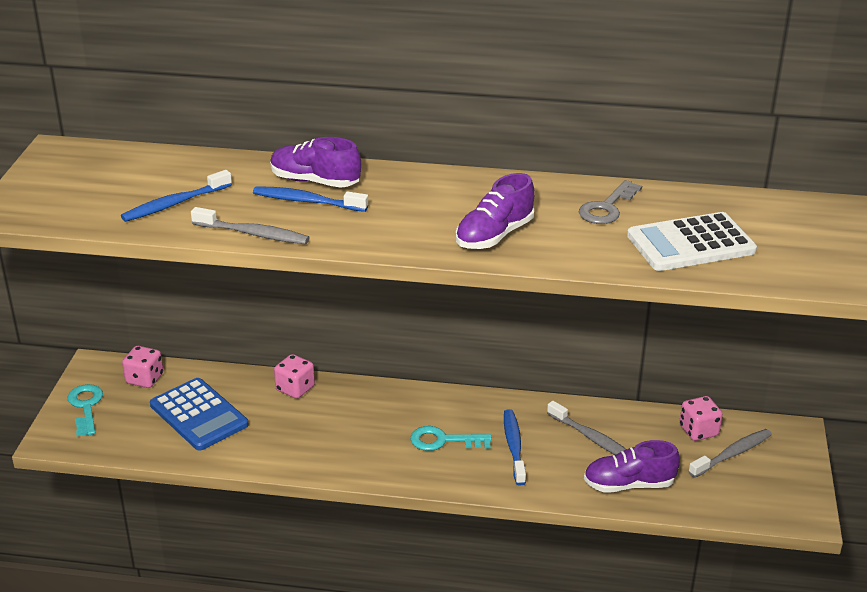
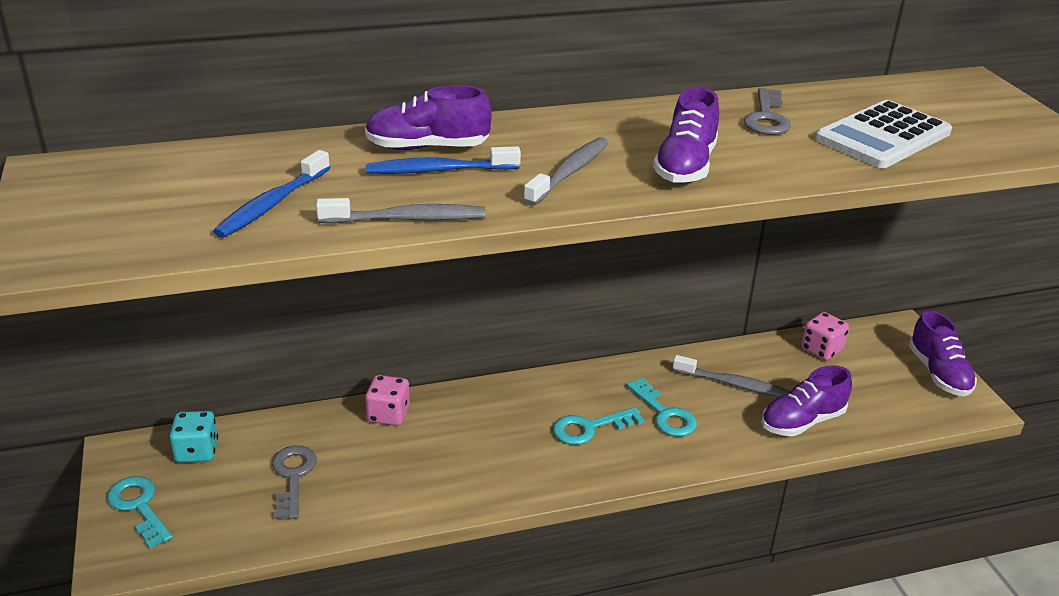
camera: 25 degrees left, 0 degrees up
(144, 379) = (197, 451): pink dice -> turquoise dice
(198, 415) = (293, 477): blue calculator -> grey key
(514, 446) = (665, 414): blue toothbrush -> turquoise key
(732, 454) = (868, 364): grey toothbrush -> grey toothbrush (570, 172)
(794, 480) = (938, 373): none -> purple shoe

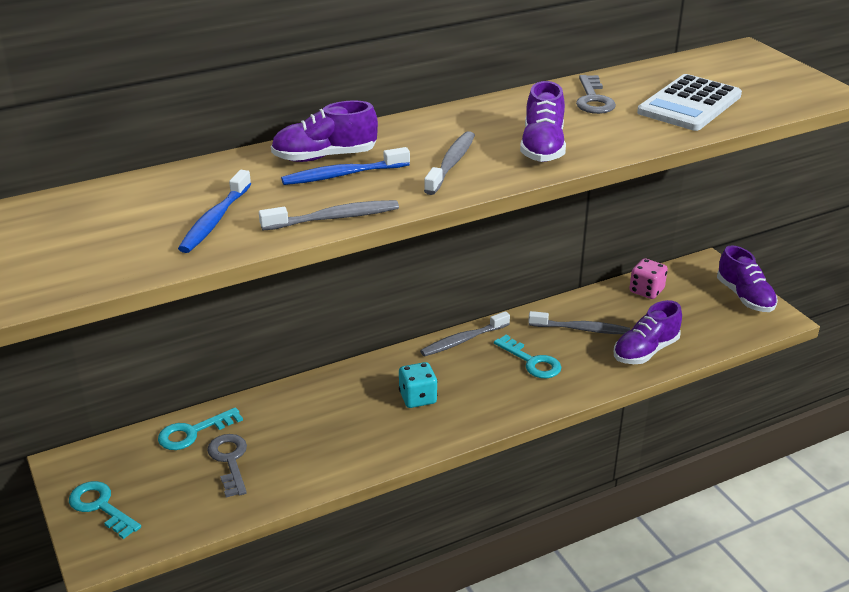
camera: 10 degrees left, 0 degrees up
(197, 451) = (136, 453): turquoise dice -> turquoise dice (418, 398)
(388, 414) = (296, 397): pink dice -> none
(590, 428) = (472, 382): turquoise key -> turquoise key (193, 432)
(592, 377) = (463, 340): none -> grey toothbrush

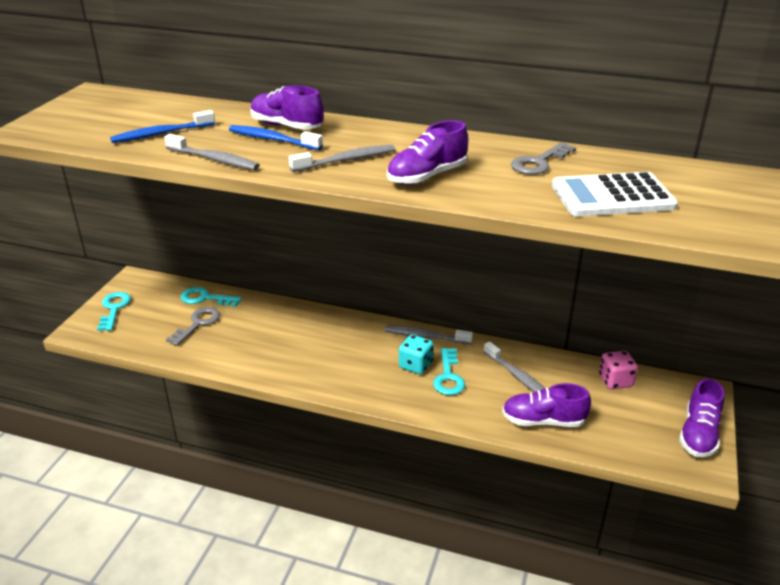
camera: 45 degrees right, 0 degrees up
(418, 398) = (342, 353): turquoise dice -> turquoise dice (415, 365)

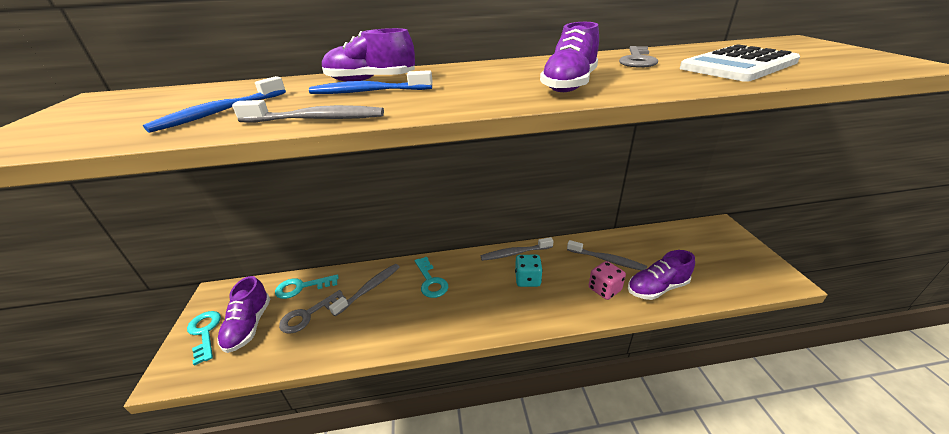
camera: 25 degrees left, 0 degrees up
(198, 324) = (308, 315): grey key -> grey key turned 135 degrees counterclockwise
(346, 160) = (472, 90): grey toothbrush -> grey toothbrush (369, 288)
(448, 376) = (560, 279): turquoise key -> turquoise key (431, 281)
(615, 381) = (667, 238): pink dice -> pink dice (604, 289)
(698, 434) = (752, 256): purple shoe -> purple shoe (249, 326)

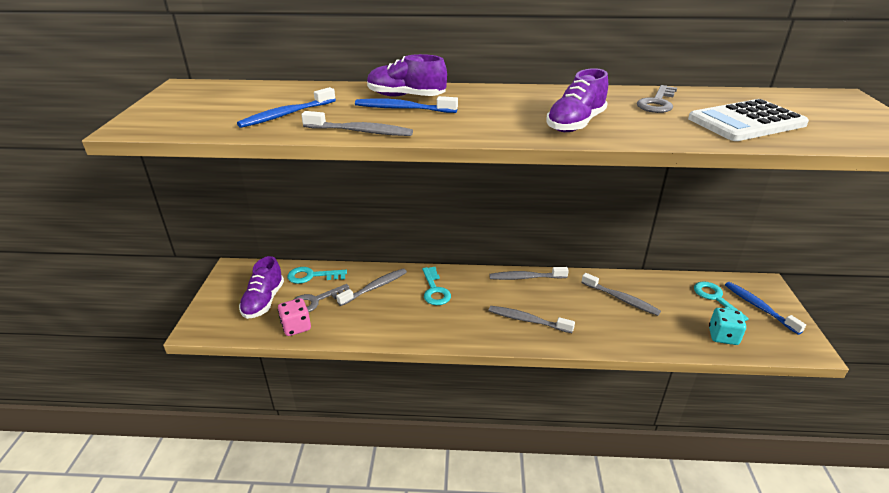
camera: 10 degrees right, 0 degrees up
(205, 332) = (225, 300): turquoise key -> turquoise key (715, 299)
(527, 279) = (531, 304): turquoise dice -> turquoise dice (723, 336)
(528, 298) = (527, 320): none -> grey toothbrush
(604, 289) = (607, 325): pink dice -> pink dice (296, 327)
(657, 288) = (663, 333): purple shoe -> none
(725, 247) = (759, 307): none -> blue toothbrush

